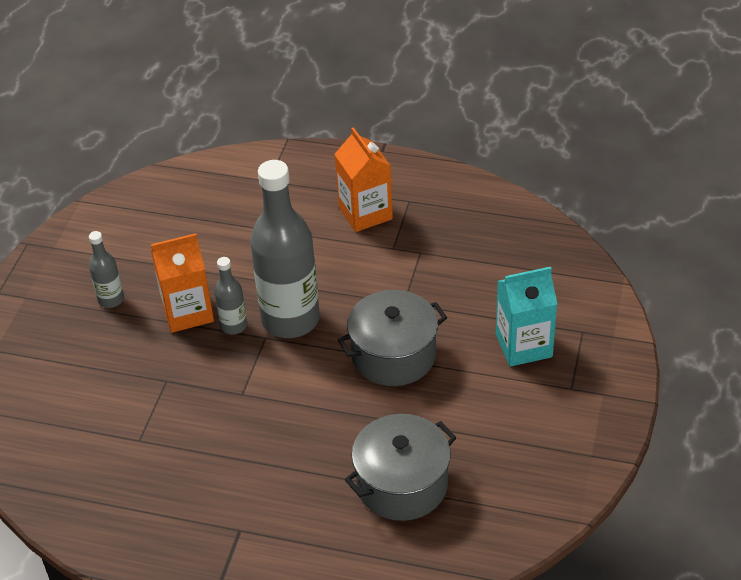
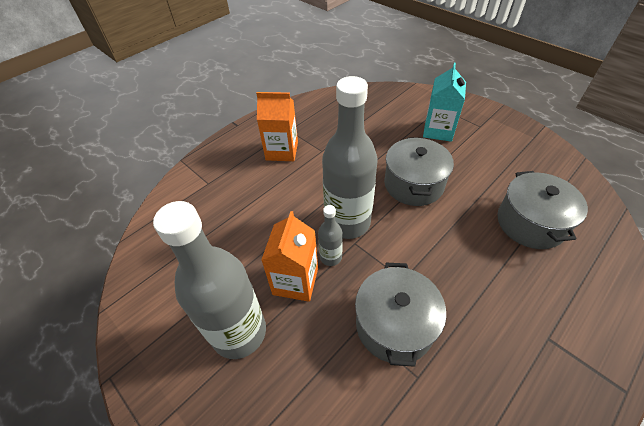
camera: 60 degrees left, 5 degrees up
(111, 300) = (239, 332): grey bottle -> grey bottle, size x2.18
(183, 405) = (394, 325): none -> grey pot

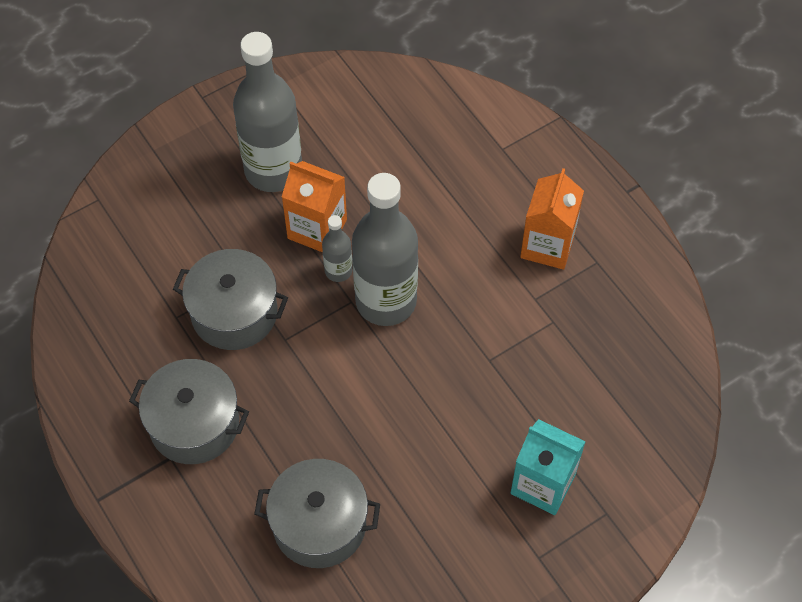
camera: 100 degrees right, 10 degrees up
(413, 184) = (431, 403): grey pot -> grey pot (194, 424)

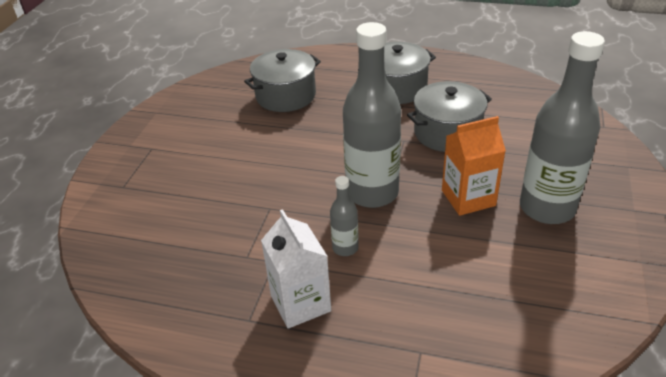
camera: 140 degrees right, 20 degrees down
(338, 271) = (422, 187): grey bottle -> grey bottle (345, 248)
(543, 484) = (175, 175): turquoise carton -> none
(547, 245) = (300, 303): orange carton -> white carton

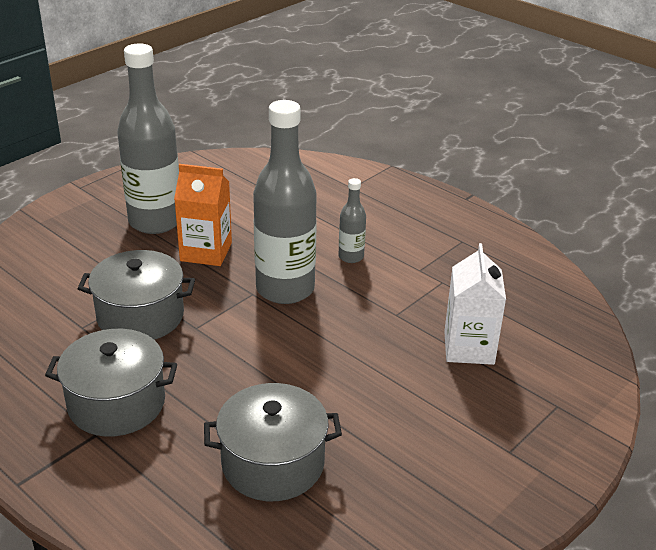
camera: 155 degrees left, 5 degrees down
(300, 303) = (415, 236): white carton -> white carton (469, 348)

